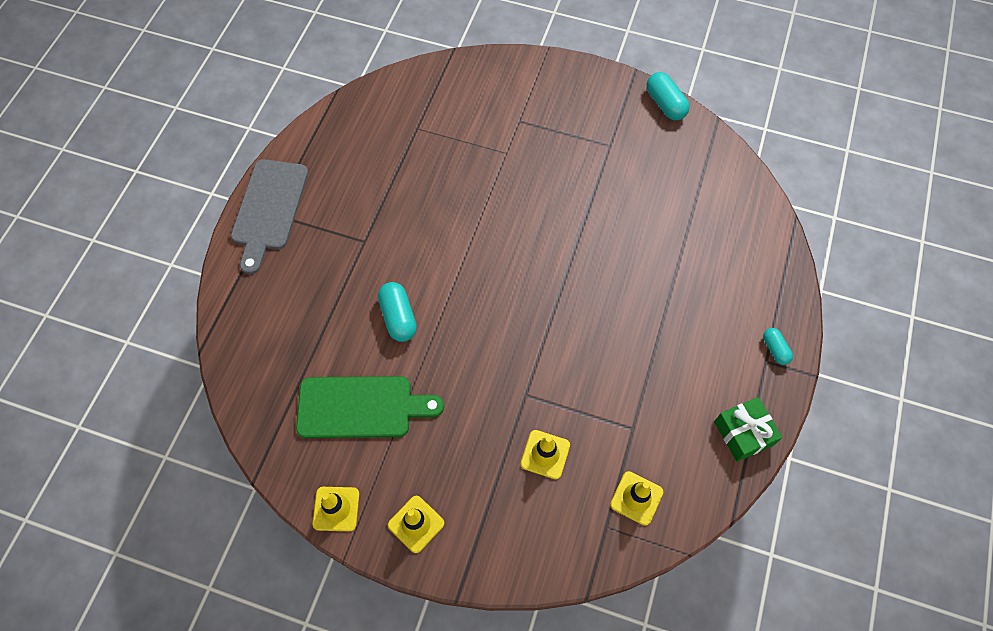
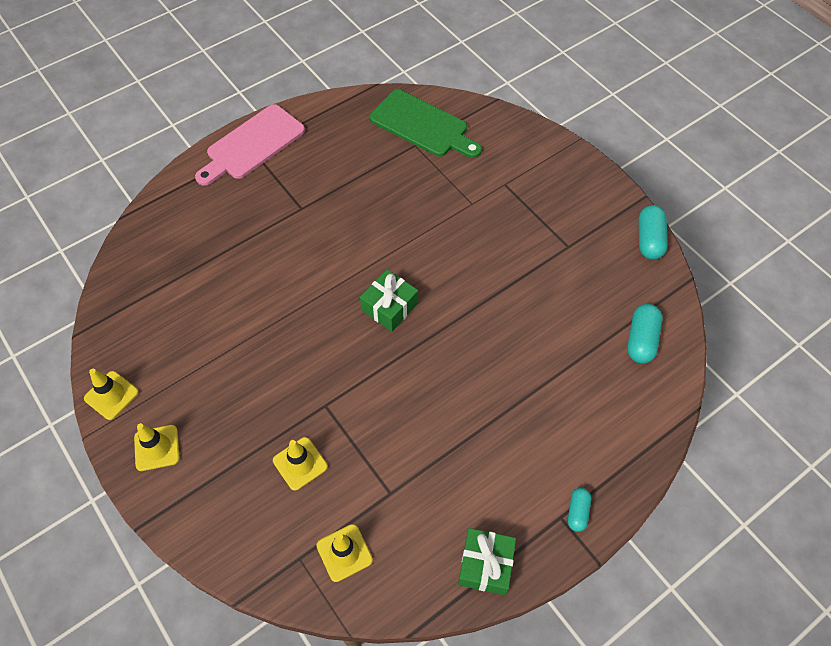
camera: 35 degrees right, 5 degrees down
(269, 209) = (252, 145): grey cutting board -> pink cutting board
(361, 407) = (193, 331): green cutting board -> green cutting board (422, 125)
(398, 317) = (278, 281): turquoise capsule -> turquoise capsule (641, 340)
(510, 281) = (389, 307): none -> green gift

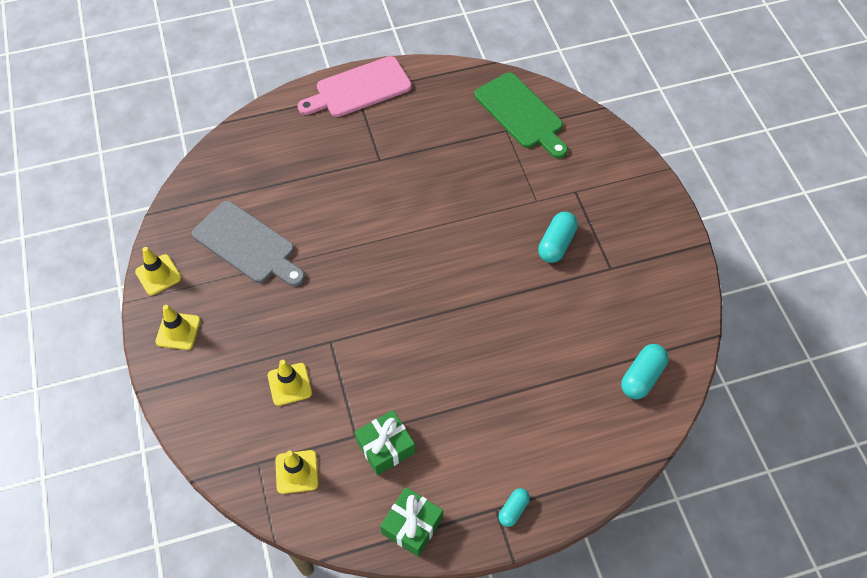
camera: 20 degrees right, 0 degrees up
(197, 334) = (247, 245): none -> grey cutting board
(389, 307) = (421, 273): green gift -> green gift (385, 447)
(649, 240) = (692, 286): turquoise capsule -> turquoise capsule (556, 244)

